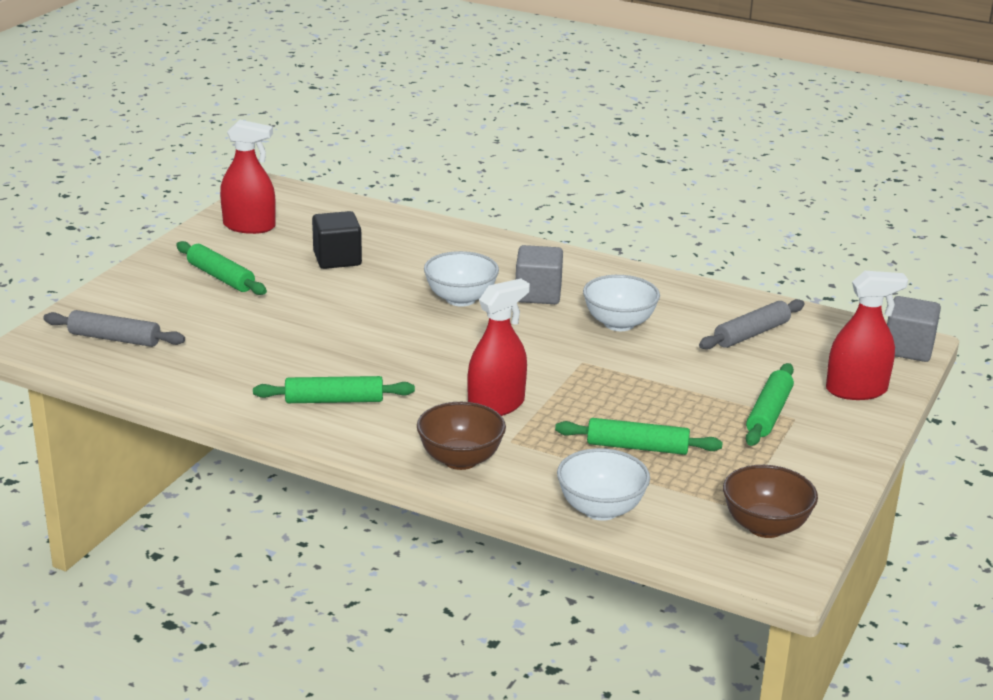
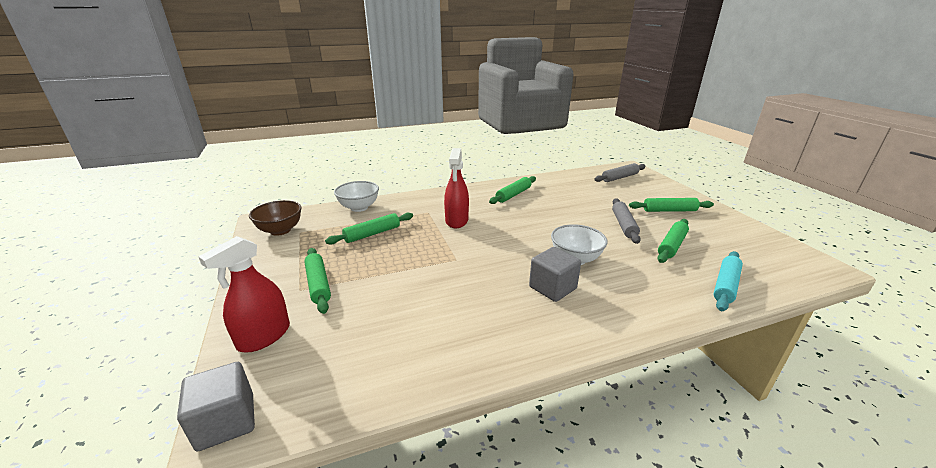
camera: 135 degrees right, 0 degrees up
(249, 226) = (746, 238): red spray bottle -> none
(337, 259) = (672, 245): black cube -> green rolling pin
(391, 224) = (725, 285): none -> turquoise rolling pin
(460, 460) = (434, 199): brown bowl -> none
(619, 324) = (476, 295): white bowl -> none
(751, 334) = (383, 344): grey rolling pin -> grey rolling pin (624, 225)

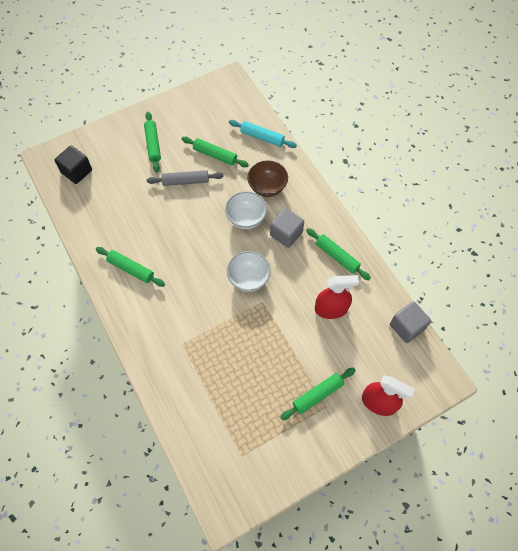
camera: 100 degrees left, 35 degrees up
(226, 421) = (438, 384): grey cube -> grey cube (407, 327)
(280, 230) = (242, 478): brown bowl -> brown bowl (267, 187)
(359, 208) = (180, 418): white bowl -> white bowl (249, 279)
(372, 234) = (233, 383): green rolling pin -> green rolling pin (337, 256)
(457, 220) = (196, 313): red spray bottle -> red spray bottle (331, 309)
(619, 177) = (76, 171): grey rolling pin -> black cube

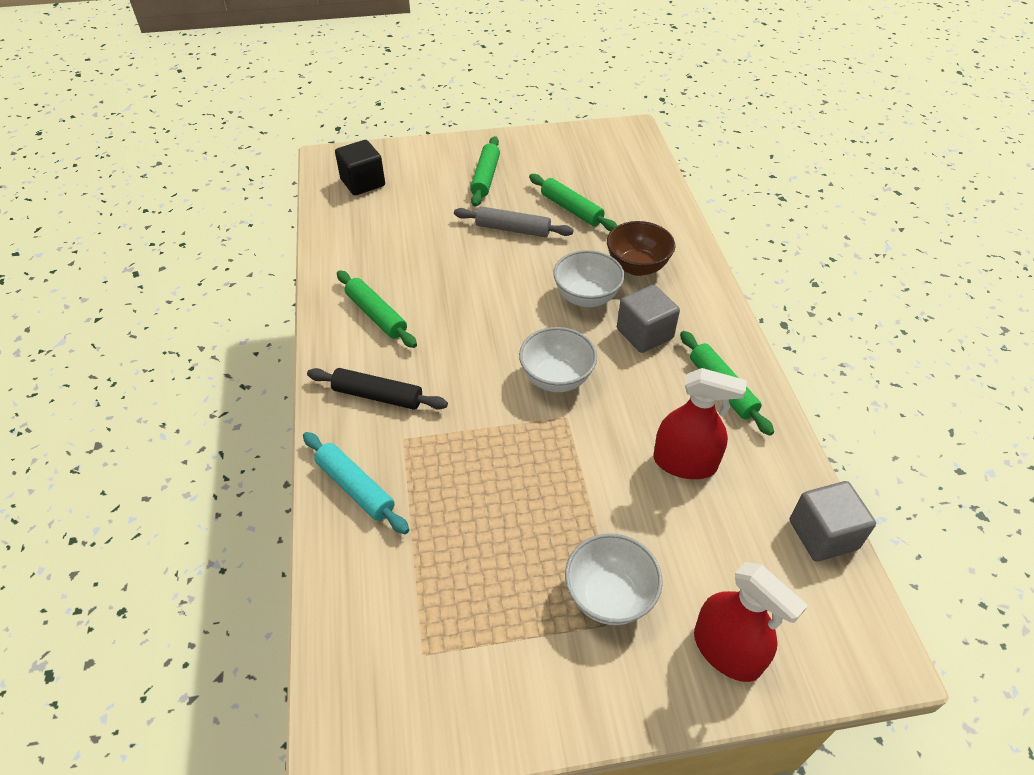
camera: 20 degrees right, 15 degrees down
(156, 322) = (378, 396): none -> black rolling pin
(262, 137) = (653, 204): turquoise rolling pin -> turquoise rolling pin (355, 487)
(317, 395) = (609, 596): green rolling pin -> white bowl

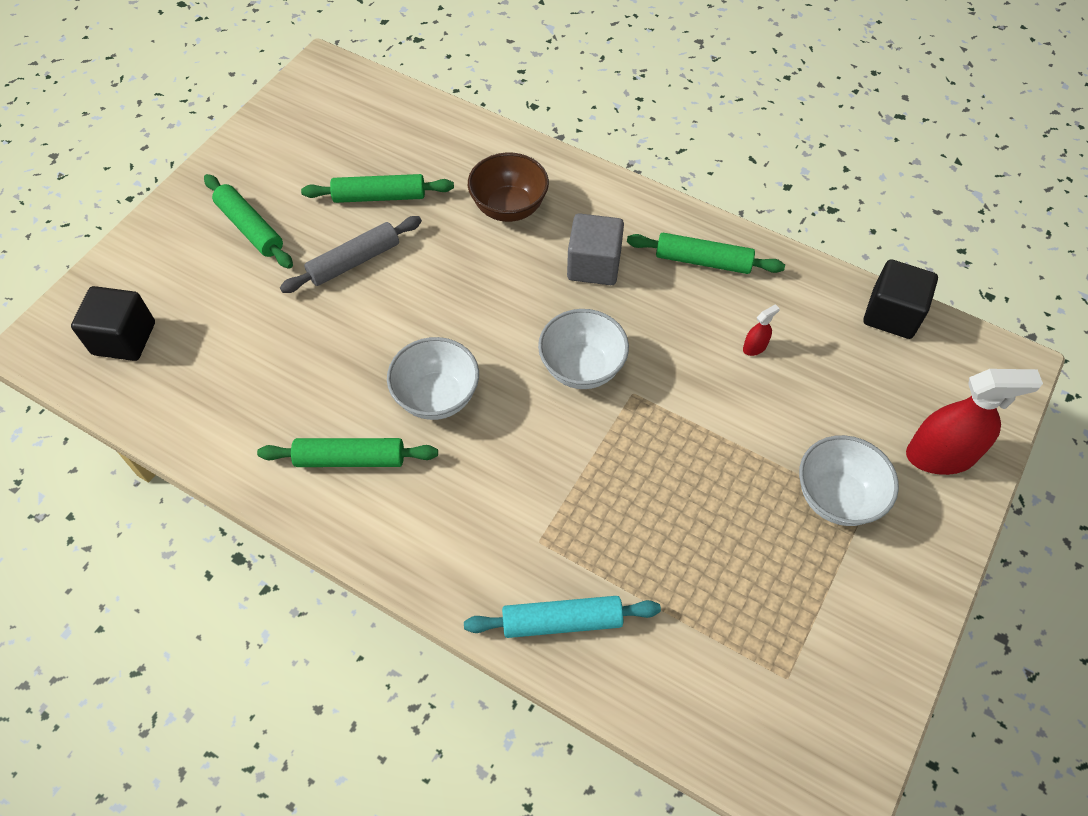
camera: 50 degrees left, 10 degrees up
(378, 396) = (463, 528): black rolling pin -> none
(586, 297) = (507, 273): white bowl -> white bowl (437, 397)
(684, 463) = (754, 347): red spray bottle -> red spray bottle, size x0.43
(823, 534) = (891, 314): grey cube -> black cube

